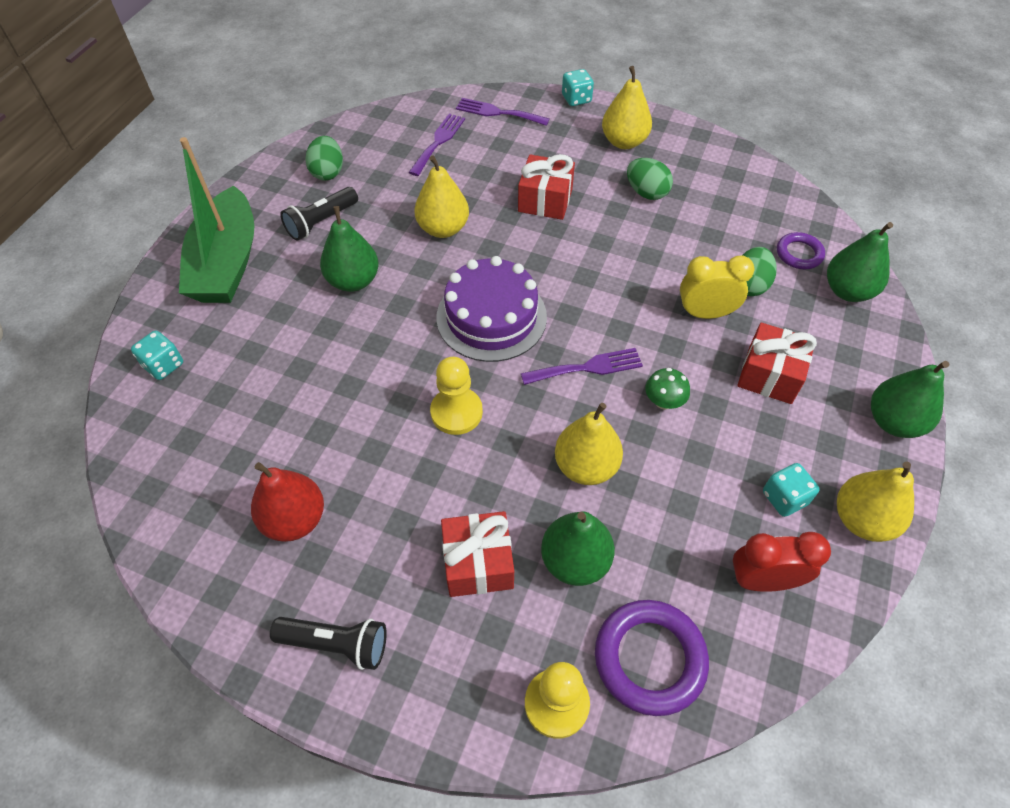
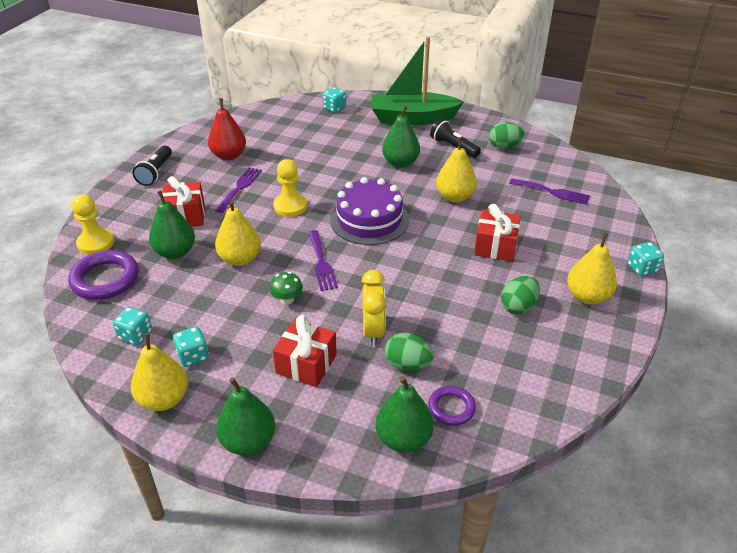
camera: 90 degrees right, 15 degrees down
(498, 112) = (602, 222): purple fork -> purple fork (240, 187)
(762, 580) = (135, 335): red clock -> turquoise dice

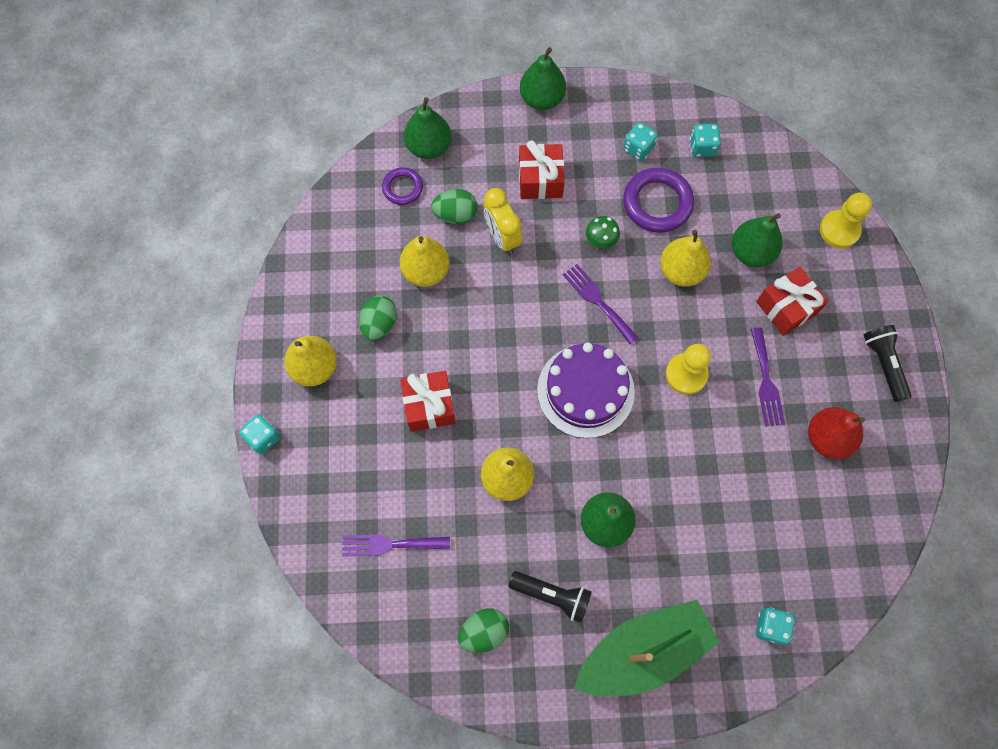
camera: 155 degrees right, 30 degrees up
(105, 279) = (785, 192): purple ring -> purple ring (657, 203)
(164, 399) = (629, 104): yellow pear -> yellow pear (426, 271)

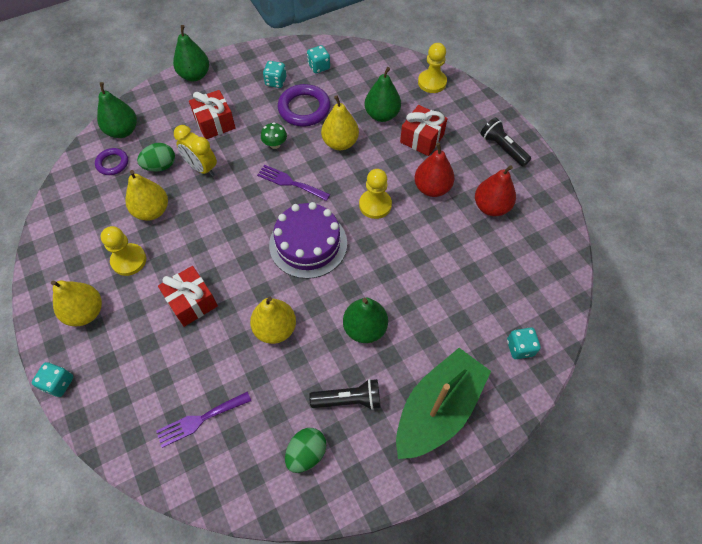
camera: 25 degrees left, 10 degrees down
(379, 324) = (129, 260): green egg -> yellow pawn
(766, 381) = (432, 188): purple fork -> red pear

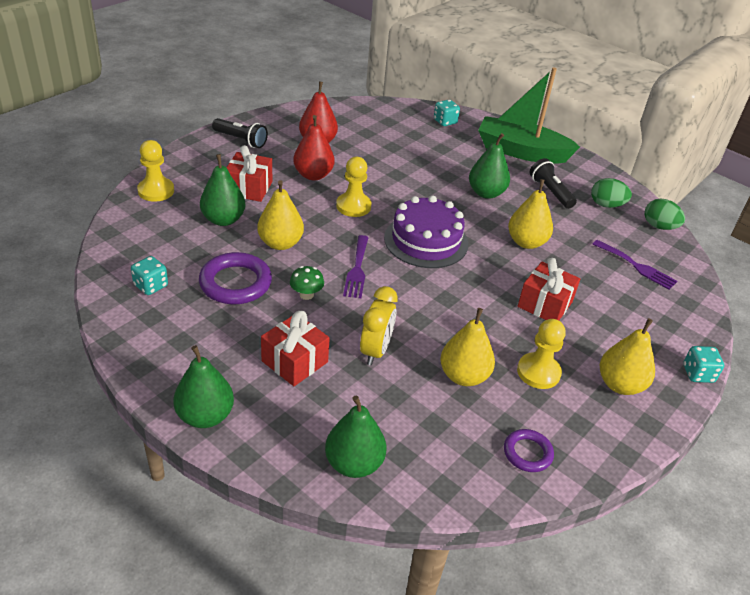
camera: 115 degrees left, 20 degrees down
(112, 163) = (417, 450): purple ring -> purple ring (527, 453)
(160, 166) = (394, 393): green egg -> green egg (659, 226)
(276, 82) = (193, 321): turquoise dice -> none
(502, 148) = (241, 140): black flashlight -> black flashlight turned 90 degrees counterclockwise

